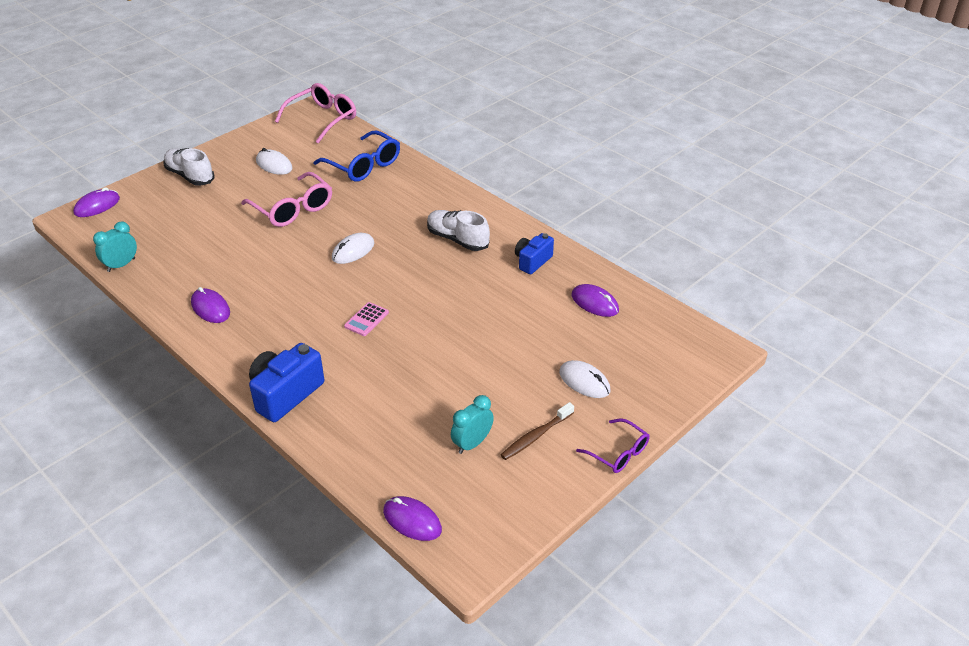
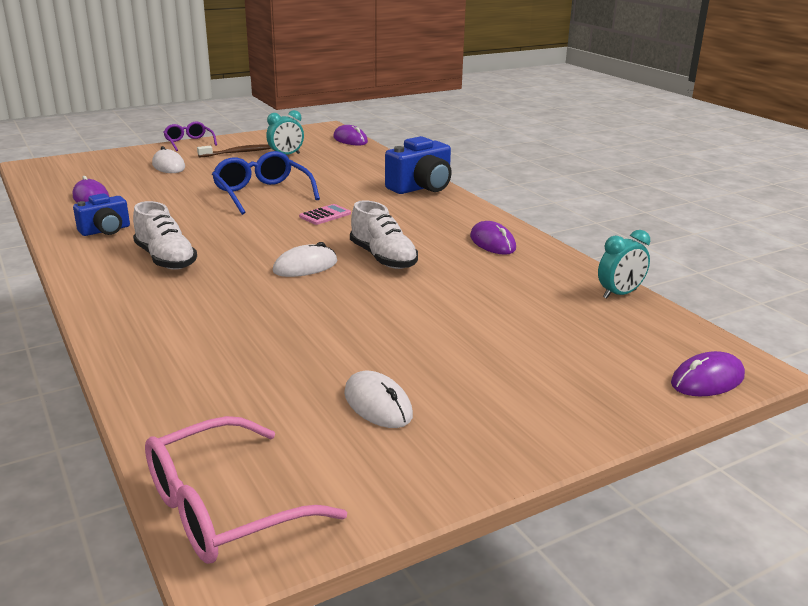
camera: 165 degrees left, 15 degrees down
(190, 176) = (547, 409): white shoe -> white shoe (383, 258)
(293, 209) = (366, 324): pink glasses -> none
(364, 165) = (211, 374): blue glasses -> blue glasses (262, 193)

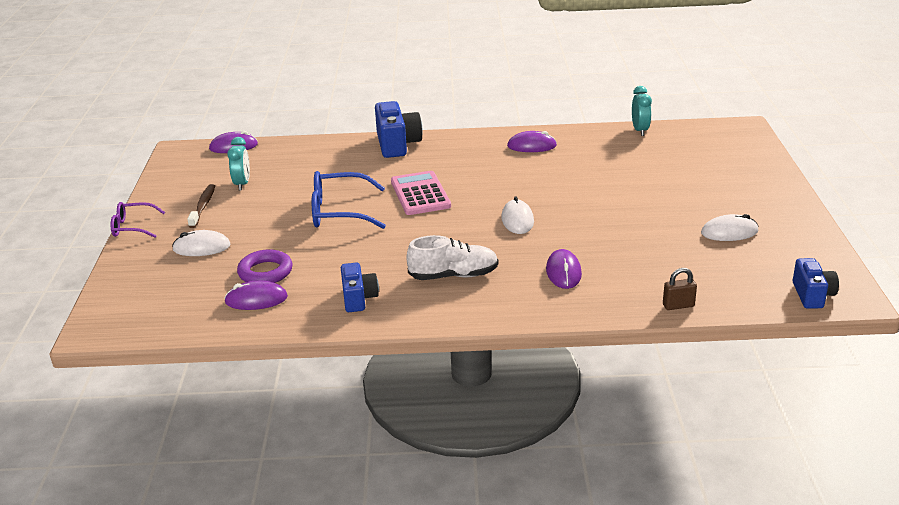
camera: 60 degrees left, 5 degrees up
(138, 192) = (265, 272): none -> purple ring
(148, 395) = (678, 305): none -> brown padlock
(223, 509) = (812, 295): pink glasses -> blue camera
(325, 215) = (420, 194): pink calculator -> pink calculator, size x1.81
(383, 258) = (526, 189): white shoe -> none
(707, 380) = (750, 140): purple mouse -> purple mouse (563, 272)

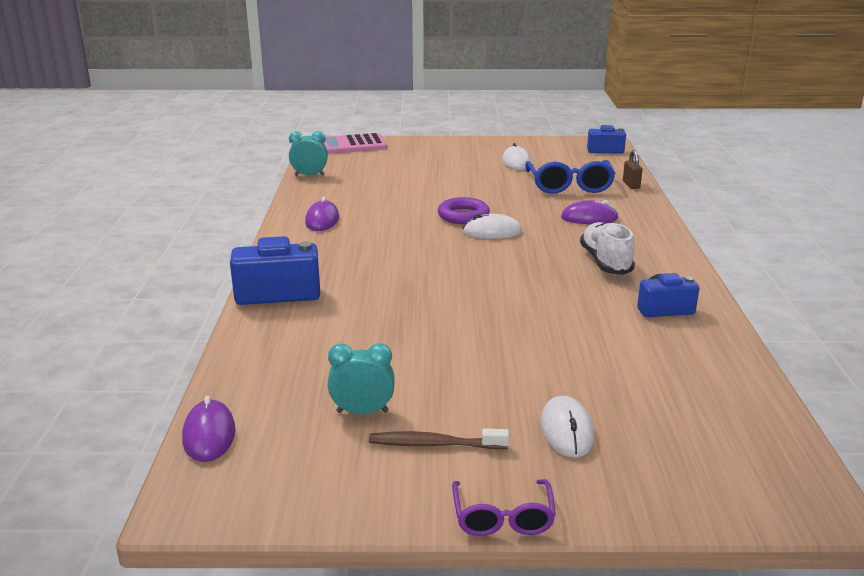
camera: 90 degrees left, 5 degrees down
(256, 299) = (688, 372): purple mouse -> none
(265, 272) = (623, 371): purple ring -> purple ring (463, 216)
(338, 212) = (465, 327): blue glasses -> blue glasses (569, 186)
(420, 194) = (426, 278): pink calculator -> pink calculator (352, 145)

